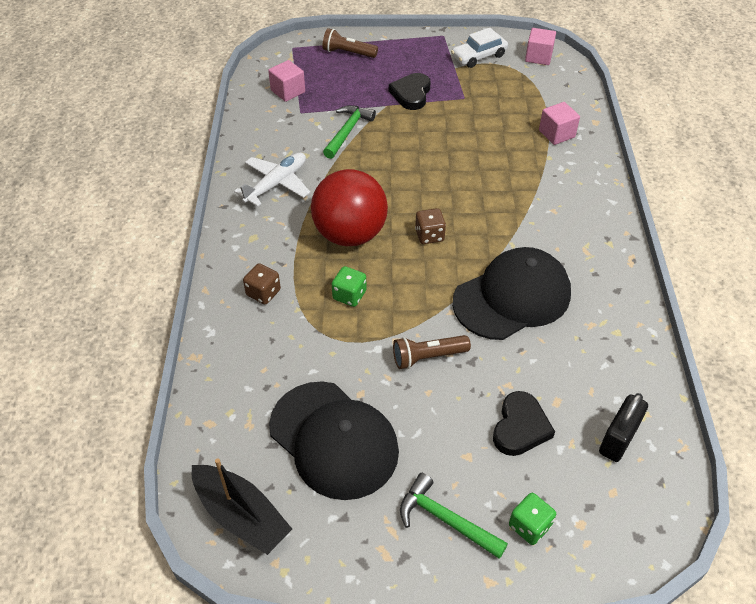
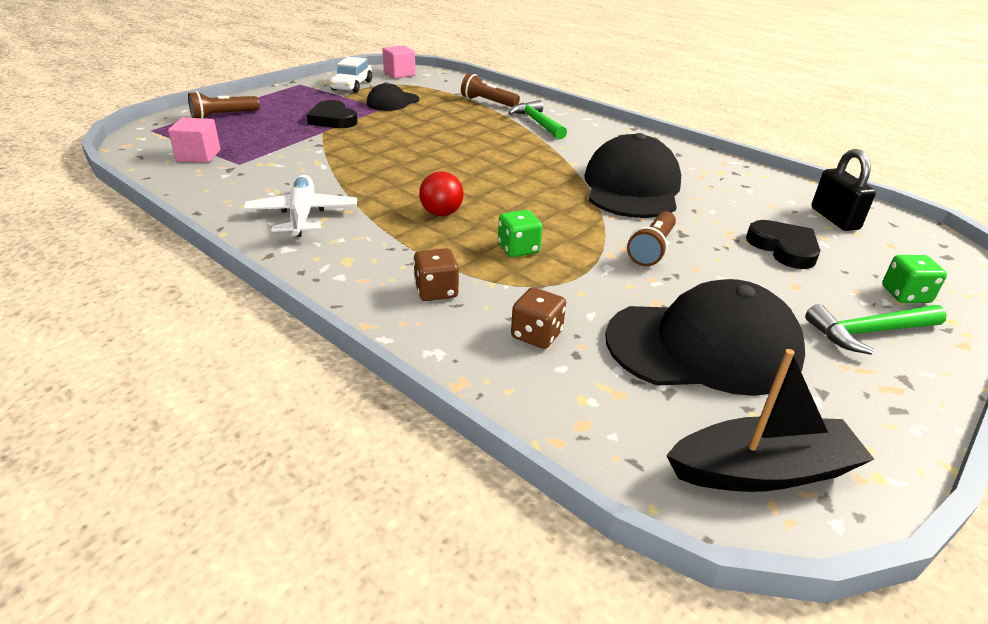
camera: 50 degrees left, 15 degrees down
(347, 131) = (314, 157): green hammer -> green hammer (537, 123)
(350, 234) = (441, 213): red ball -> red ball, size x0.47
(429, 235) = (507, 184): brown dice -> brown dice (536, 335)
(481, 94) = (392, 102): none -> black cap
(556, 134) = (488, 102): pink cube -> brown flashlight

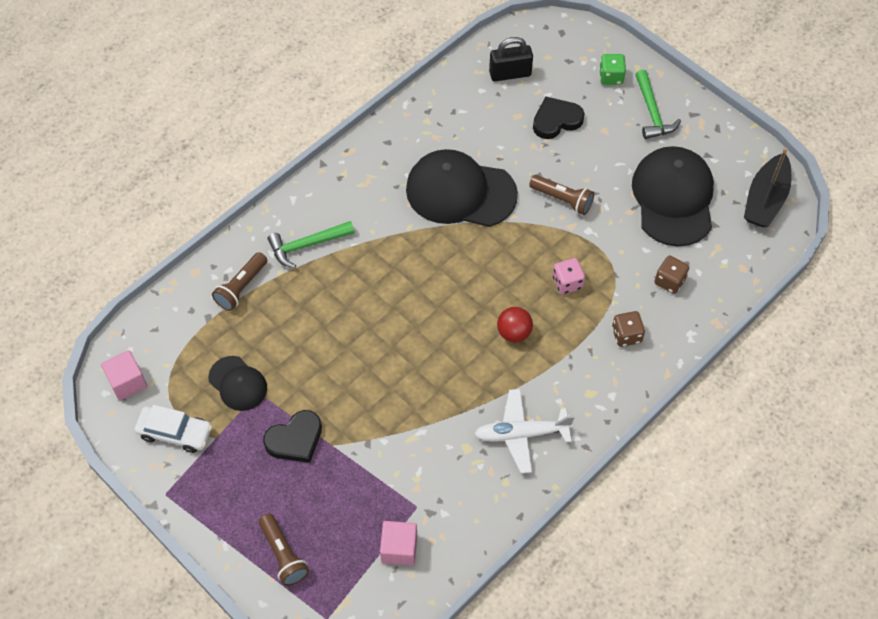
camera: 85 degrees left, 25 degrees up
(518, 249) = (567, 283): green dice -> pink dice
(762, 471) = (765, 199): black boat -> black boat turned 150 degrees counterclockwise

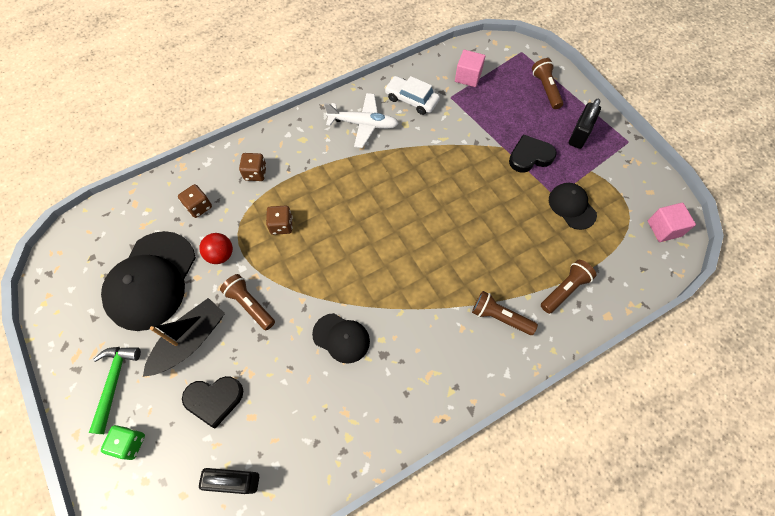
camera: 165 degrees left, 5 degrees up
(175, 433) = (622, 181): white car -> white car (411, 100)
(232, 488) = (579, 134): none -> black padlock
(307, 245) = (500, 317): green hammer -> brown flashlight
(460, 192) = (341, 338): black cap -> black cap, size x0.53
(514, 332) = (341, 195): red ball -> red ball (220, 255)
(567, 283) = (281, 225): pink dice -> brown dice
(765, 199) = (74, 259): black boat -> black boat (190, 341)

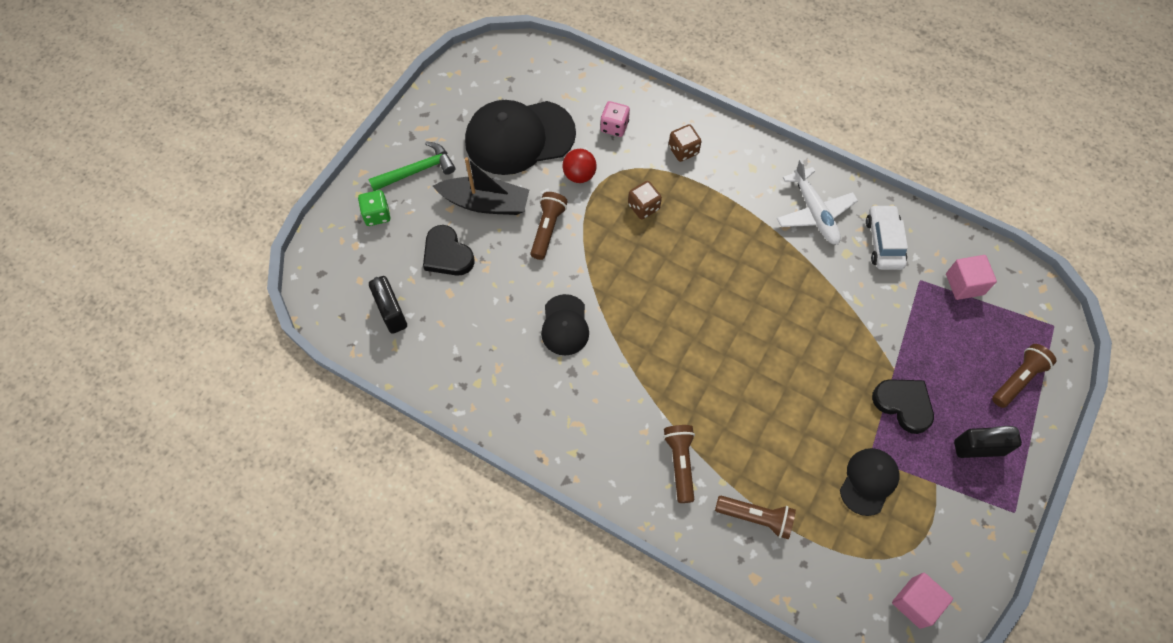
camera: 60 degrees right, 0 degrees up
(199, 207) = (614, 126): brown dice -> pink dice

